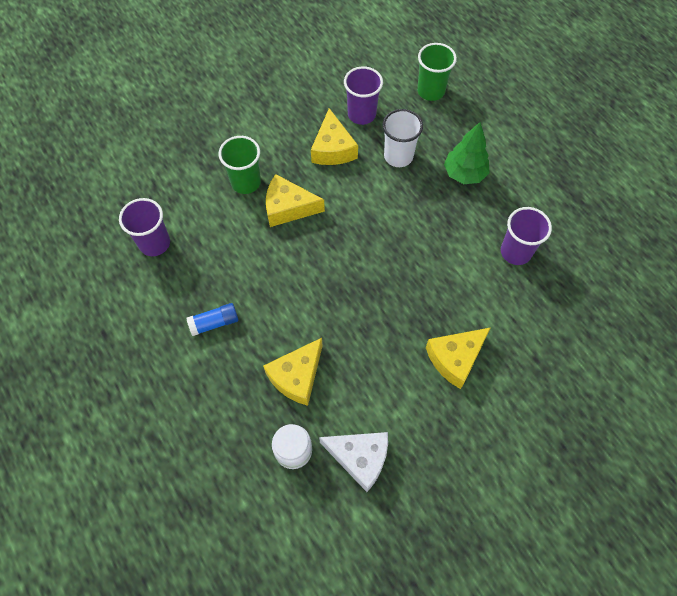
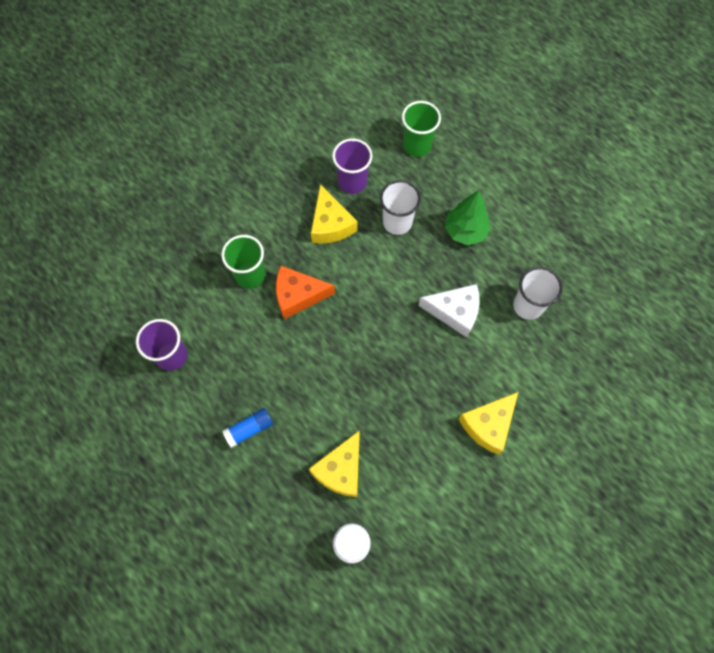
camera: 10 degrees left, 5 degrees up
(288, 208) = (298, 295): yellow cheese -> orange cheese
(360, 458) = (416, 540): white cheese -> white cheese (455, 312)
(515, 252) = (528, 306): purple cup -> white cup

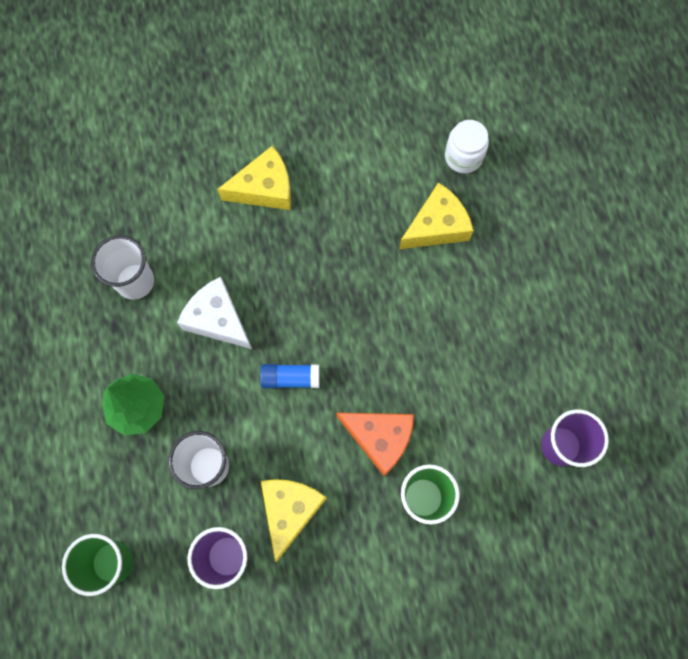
camera: 150 degrees left, 5 degrees up
(249, 429) = (510, 315): blue glue stick -> blue glue stick (290, 378)

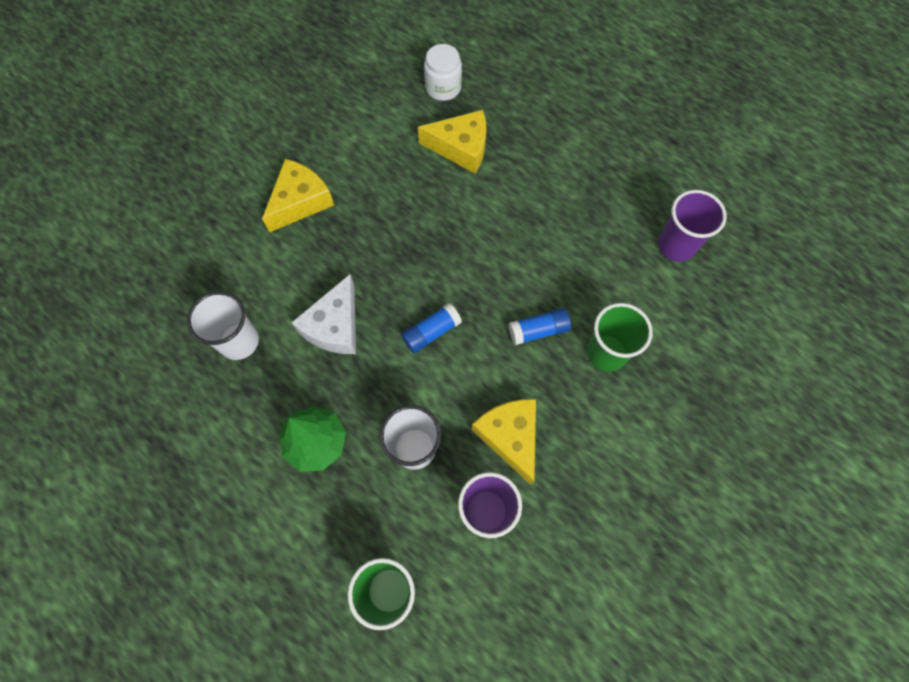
camera: 35 degrees left, 5 degrees down
(217, 319) = (335, 326): white cheese -> white cheese turned 75 degrees counterclockwise
(380, 438) = (538, 330): orange cheese -> blue glue stick
(437, 226) = (461, 147): yellow cheese -> yellow cheese turned 75 degrees clockwise

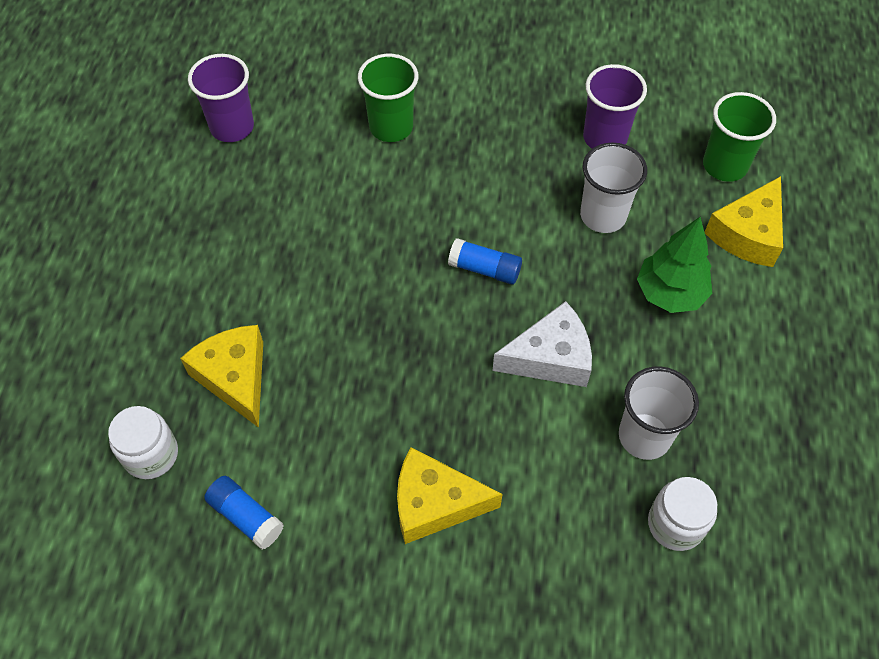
camera: 125 degrees left, 10 degrees down
(177, 316) = (675, 524): none -> white jar
(510, 436) = (529, 155): yellow cheese -> yellow cheese (748, 234)
(538, 330) = (411, 186): blue glue stick -> blue glue stick (246, 517)

